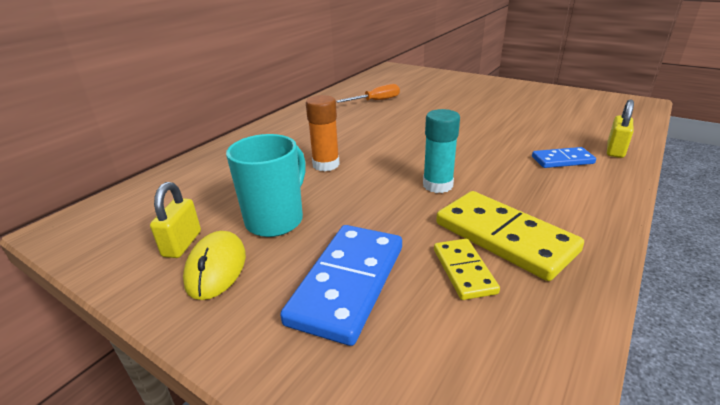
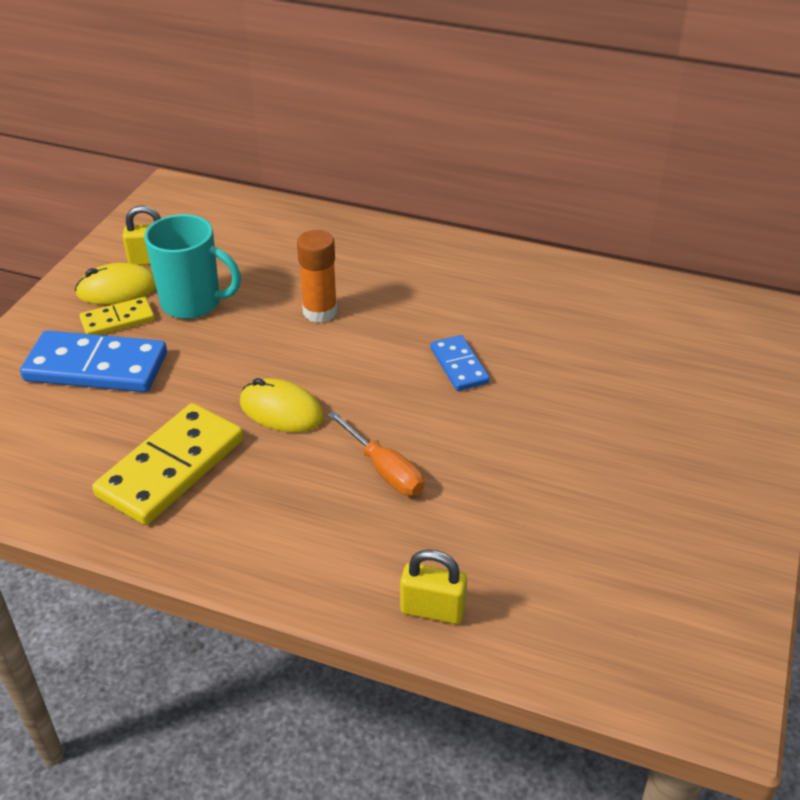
camera: 75 degrees right, 10 degrees up
(376, 101) = (567, 320): orange screwdriver -> orange screwdriver (384, 470)
(437, 185) = (281, 410): turquoise glue stick -> yellow mouse
(463, 271) = (114, 438): yellow domino -> yellow domino (117, 320)
(562, 160) = (379, 537): blue domino -> blue domino (459, 366)

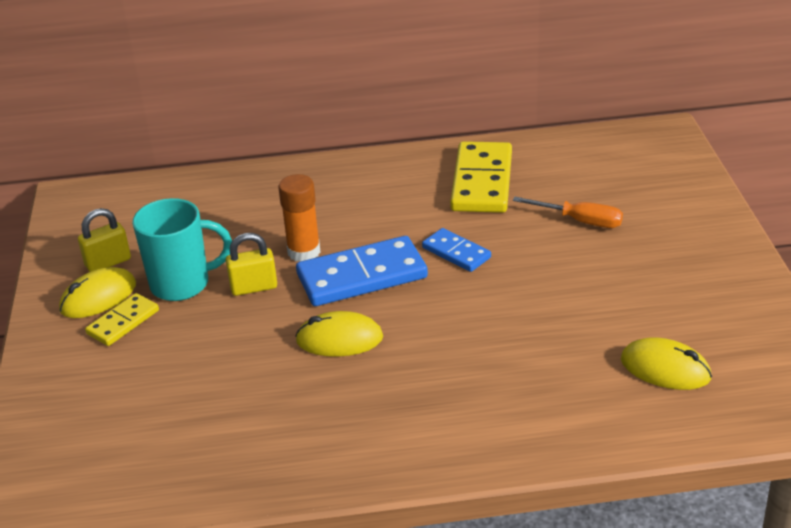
camera: 25 degrees left, 5 degrees down
(96, 367) = (139, 367): blue domino -> blue domino (362, 276)
(171, 467) = (284, 418): yellow domino -> yellow domino (481, 182)
(384, 470) = (463, 350): orange screwdriver -> orange screwdriver (580, 221)
(432, 609) = (584, 432): yellow padlock -> yellow padlock (254, 287)
(572, 577) = (665, 369): none -> yellow mouse

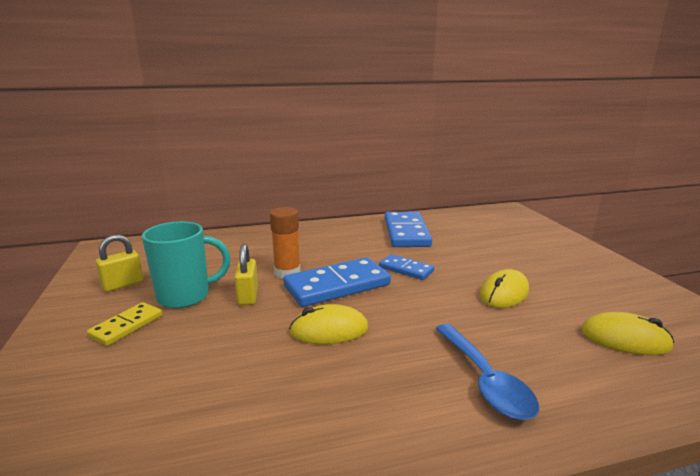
camera: 10 degrees left, 15 degrees down
(98, 297) = (108, 308): yellow mouse -> yellow mouse (504, 293)
(254, 287) = (248, 296): yellow padlock -> yellow padlock turned 75 degrees counterclockwise
(481, 182) = (406, 232): yellow domino -> blue domino
(483, 406) = (485, 380): none -> blue spoon
(580, 221) = (486, 249): orange screwdriver -> none

